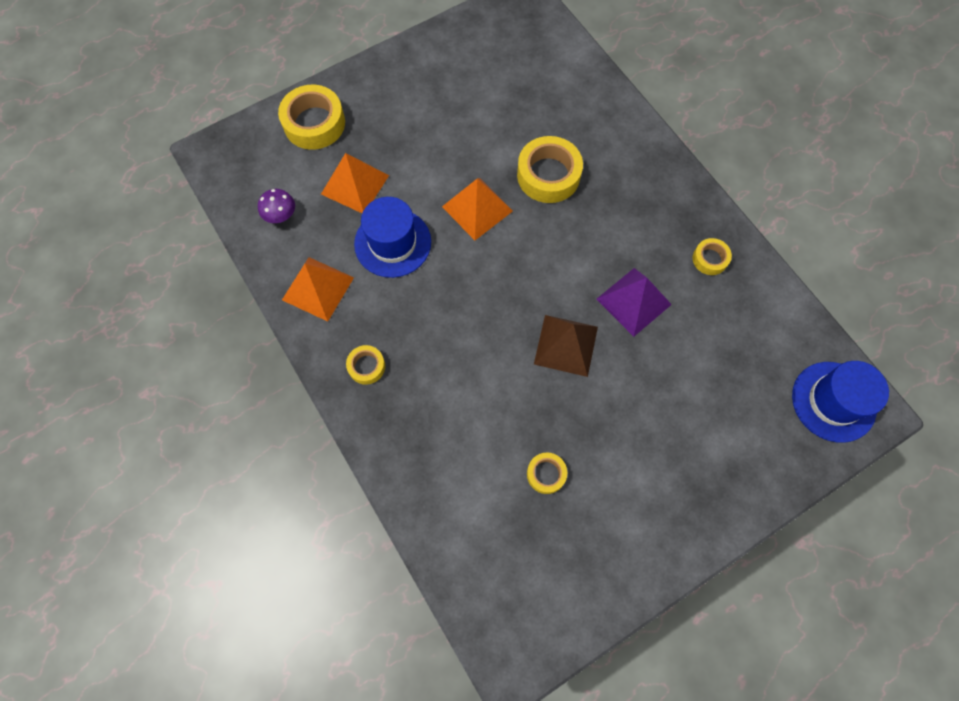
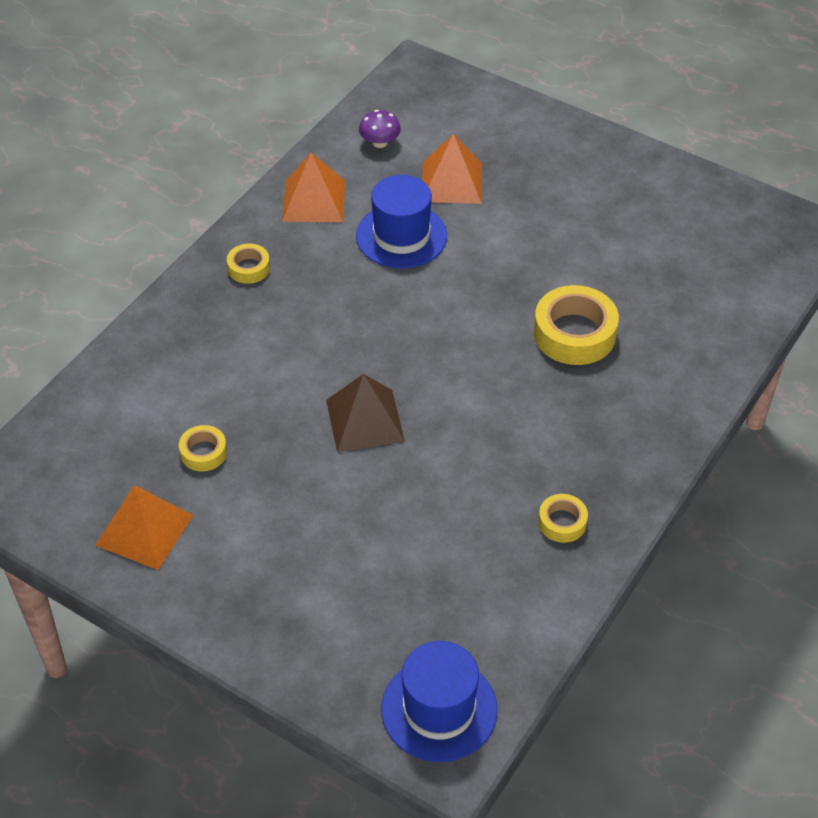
camera: 65 degrees right, 20 degrees down
(314, 123) = (504, 125): yellow tape -> none
(477, 208) = (488, 288): orange pyramid -> orange pyramid (144, 530)
(633, 301) = (457, 464): purple pyramid -> none

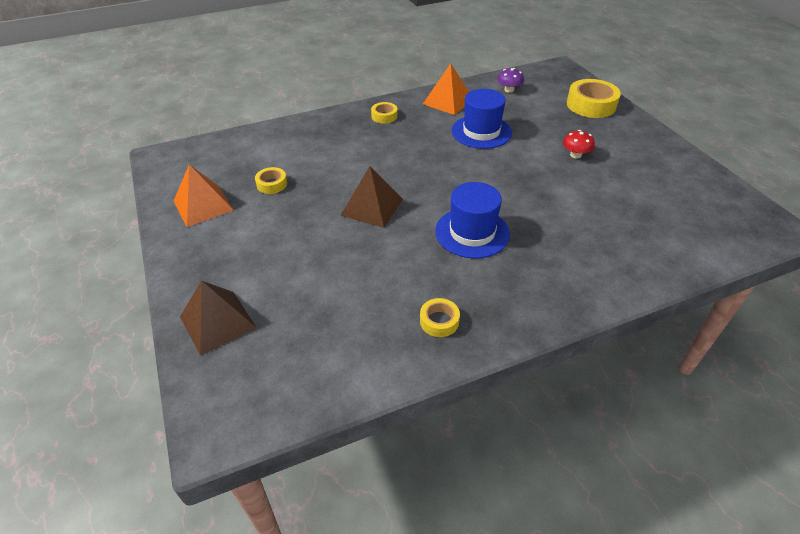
camera: 35 degrees right, 5 degrees down
(331, 657) = (218, 322): none -> brown pyramid
(439, 709) = (243, 394): blue hat -> blue hat (472, 232)
(452, 182) = (534, 119): orange pyramid -> none
(542, 221) = (575, 155): none -> red mushroom
(574, 333) = (546, 218): yellow tape -> yellow tape (591, 105)

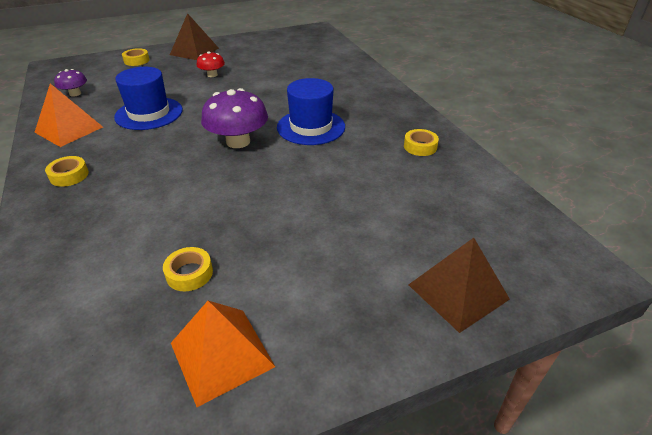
camera: 90 degrees left, 5 degrees down
(372, 207) = (262, 182): brown pyramid -> brown pyramid (194, 51)
(437, 187) = (238, 142): none -> purple mushroom
(591, 105) = (136, 61): yellow tape -> yellow tape, size x0.53

